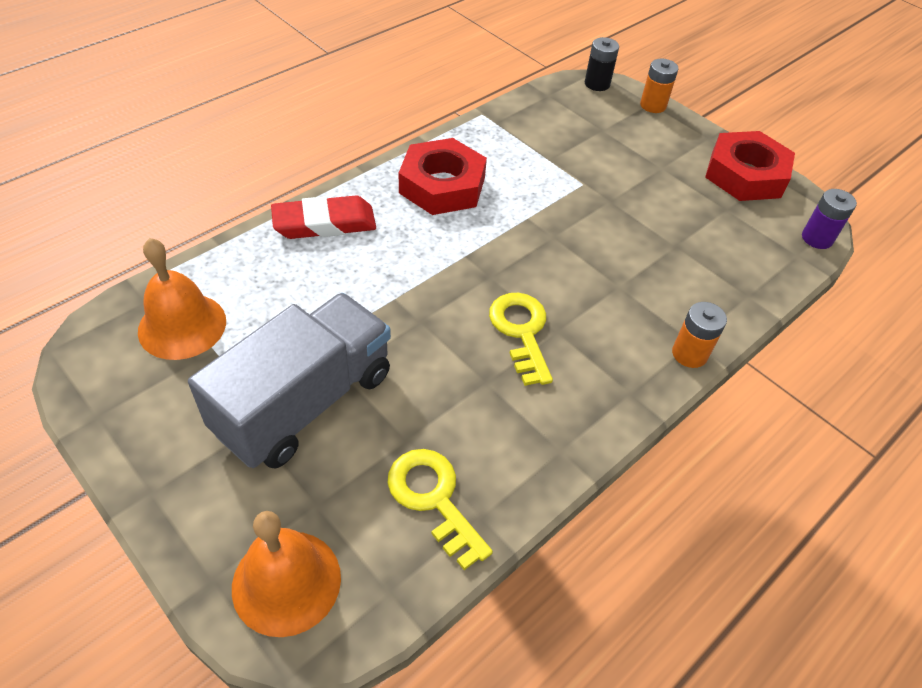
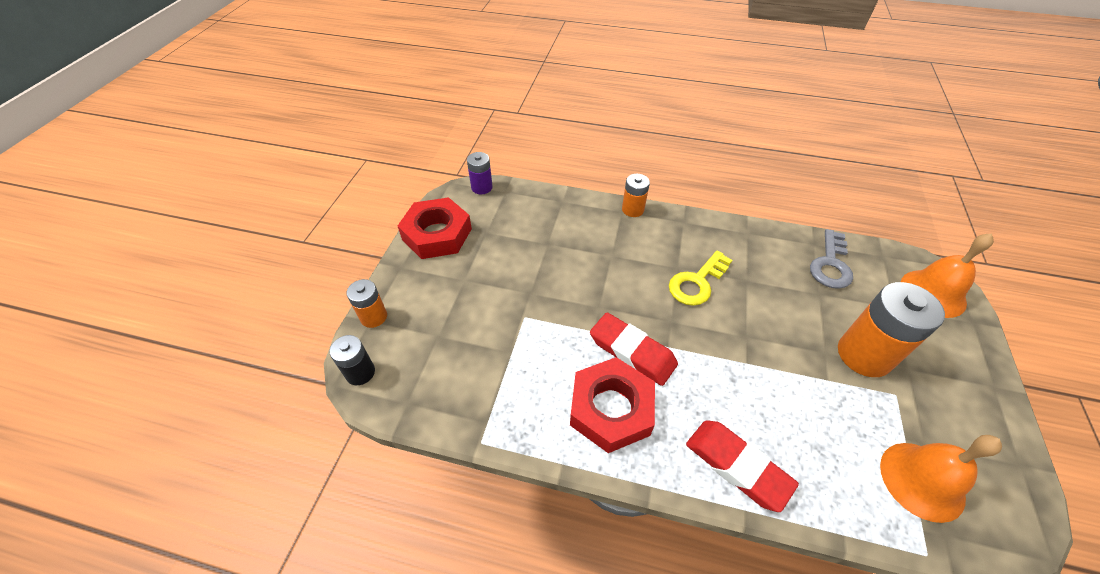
camera: 120 degrees left, 0 degrees up
(304, 402) = (864, 355): grey truck -> orange battery
(433, 499) = (830, 264): yellow key -> grey key
(482, 228) = (632, 352): none -> red eraser

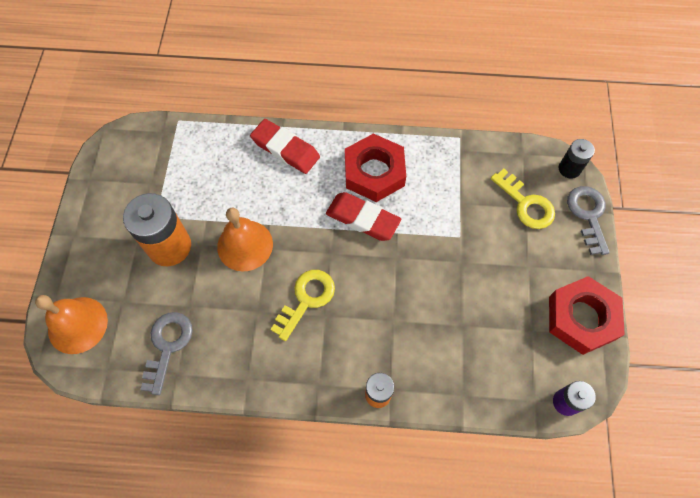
camera: 170 degrees right, 15 degrees up
(373, 317) = (588, 215): orange battery -> grey key
(435, 339) = (526, 204): none -> yellow key
(922, 480) = (163, 159): orange bell -> orange bell (245, 245)

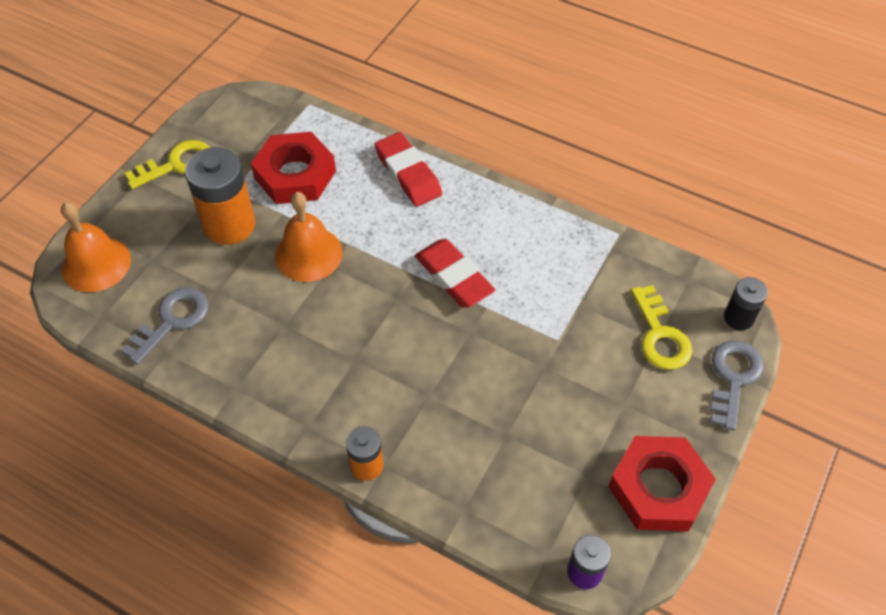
camera: 25 degrees right, 10 degrees down
(306, 299) = (343, 335): yellow key -> yellow key (177, 164)
(374, 172) = (495, 233): red nut -> red nut (295, 175)

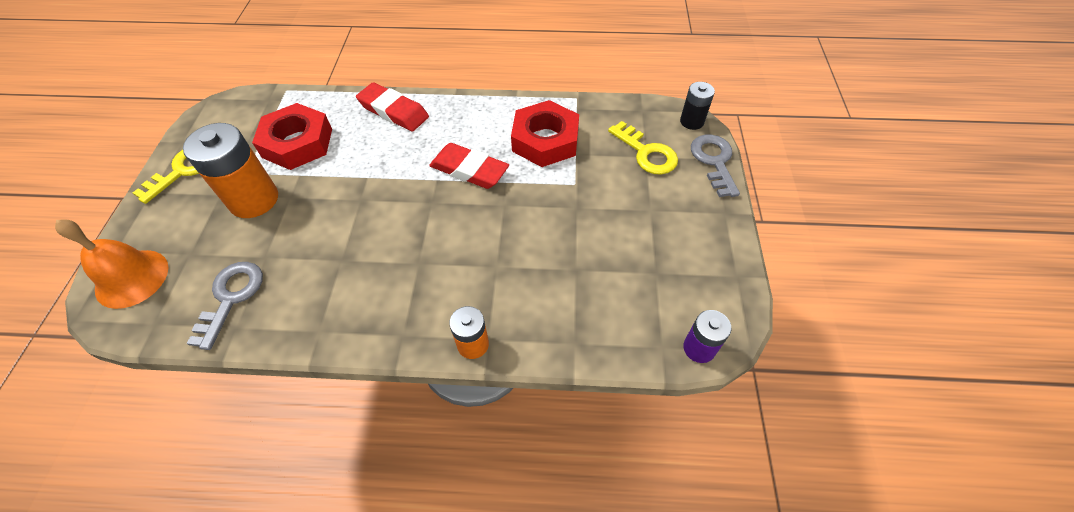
camera: 25 degrees left, 0 degrees up
(308, 254) = (337, 197): orange bell -> none
(658, 488) = (713, 259): red nut -> red nut (545, 140)

